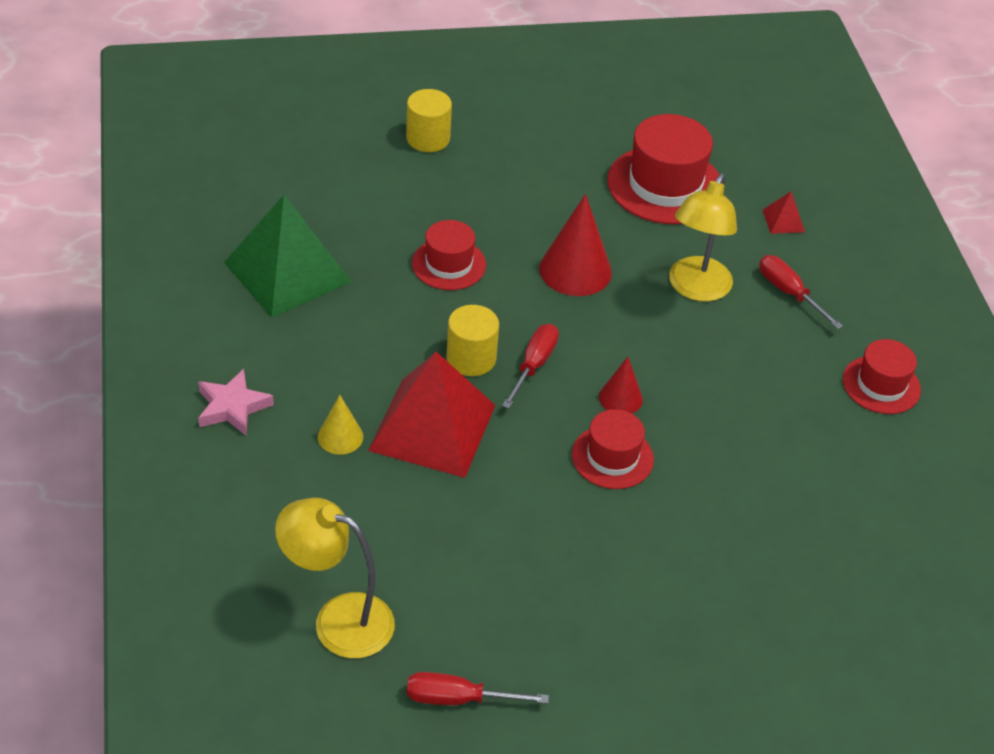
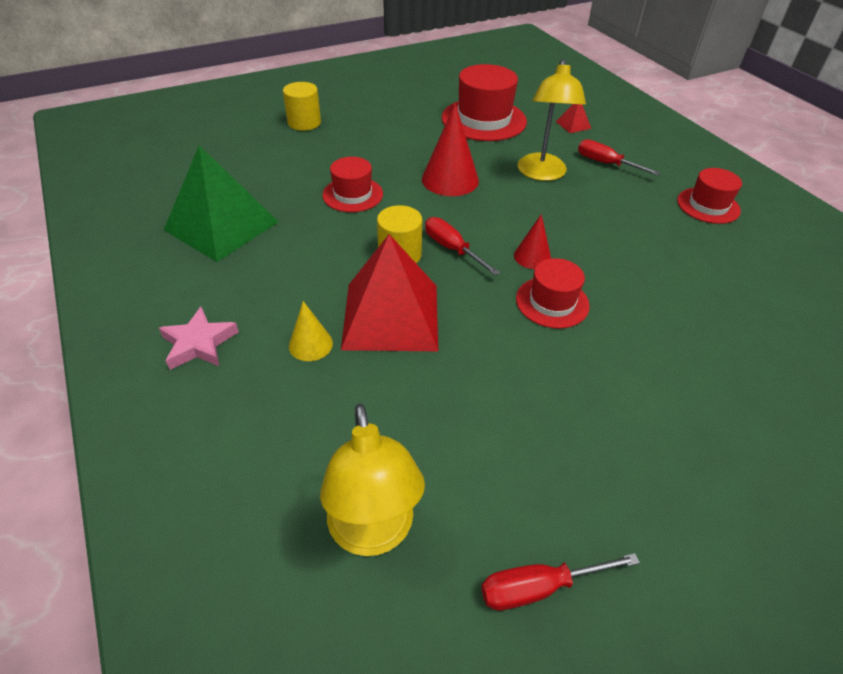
camera: 15 degrees left, 0 degrees up
(338, 620) = (373, 533): yellow lamp -> yellow lamp turned 105 degrees counterclockwise
(533, 365) = (452, 249): red screwdriver -> red screwdriver turned 45 degrees counterclockwise

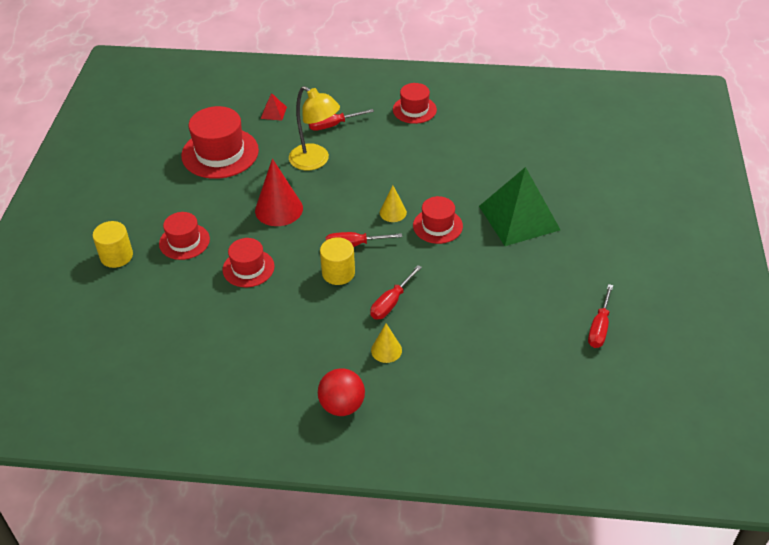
camera: 55 degrees left, 0 degrees up
(199, 343) = (342, 405): pink star -> red ball
(221, 226) = (220, 356): green pyramid -> green pyramid (519, 218)
(353, 147) = (184, 241): none -> red hat
(373, 533) = (535, 374): yellow lamp -> none
(390, 316) = (391, 302): red pyramid -> red screwdriver
(532, 257) = (393, 212): red cone -> yellow cone

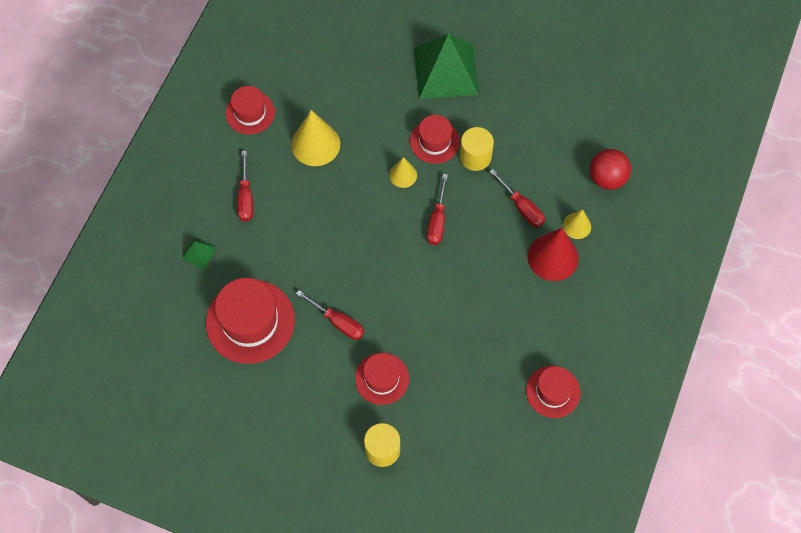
camera: 75 degrees left, 20 degrees up
(248, 268) = (439, 323): red hat -> red hat (553, 391)
(273, 112) = (199, 253): red pyramid -> green pyramid
(279, 209) = (363, 278): red cone -> red cone (553, 257)
(315, 161) = (299, 228): yellow lamp -> none
(338, 273) = (471, 243): yellow cylinder -> yellow cylinder (475, 157)
(342, 405) = (629, 276): red ball -> red ball (607, 178)
(401, 152) = (315, 144): none -> yellow cone
(599, 327) = (595, 56): red screwdriver -> red screwdriver (338, 322)

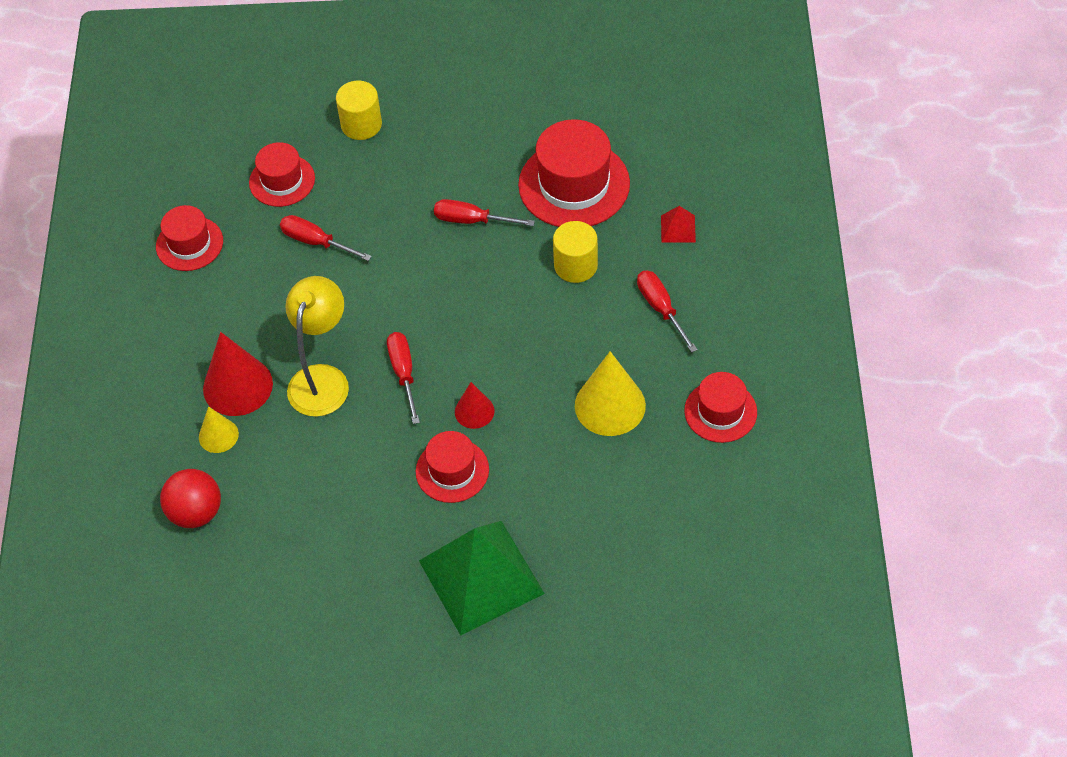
camera: 160 degrees right, 10 degrees down
(199, 253) = (678, 228): green pyramid -> red pyramid
(382, 378) = (393, 186): red hat -> red hat (282, 180)
(403, 175) = (474, 411): yellow cone -> red cone
(475, 157) = (387, 471): yellow cylinder -> yellow cylinder (575, 265)
(493, 239) = (322, 379): none -> yellow lamp
(521, 207) = (300, 431): red screwdriver -> red screwdriver (316, 242)

